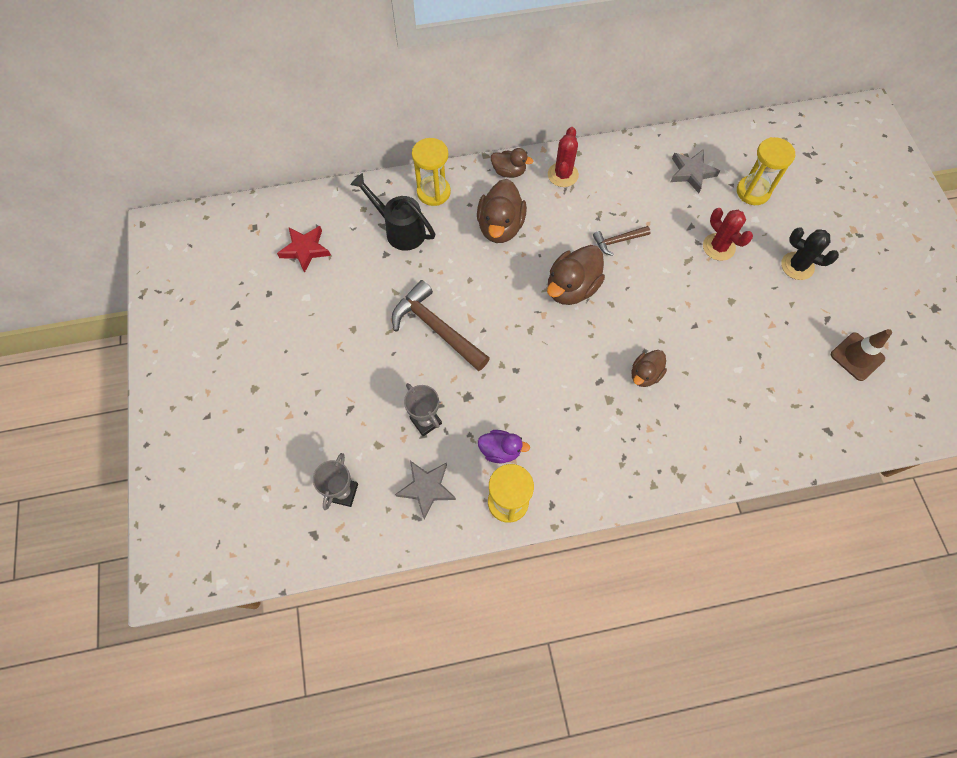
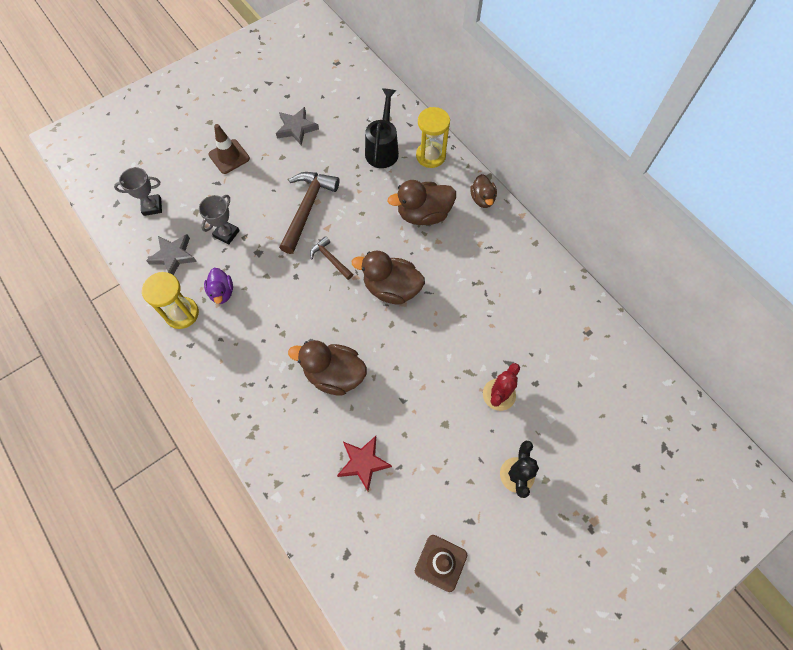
camera: 65 degrees right, 0 degrees up
(305, 249) = (334, 100): red star -> red star (363, 463)
(319, 383) = (229, 156): none -> brown traffic cone
(563, 175) = (503, 239): red cactus -> none
(618, 241) = (458, 307): brown hammer -> brown hammer (330, 259)
(645, 374) = (334, 374): brown duck -> brown duck, size x1.69
(691, 173) = (571, 344): grey star -> grey star (296, 128)
(753, 192) = (582, 406): yellow hourglass -> none

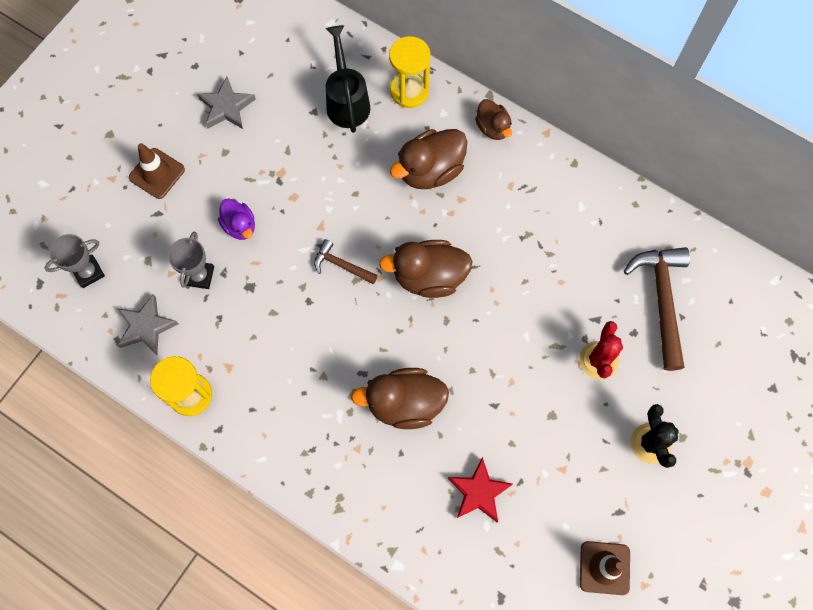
camera: 20 degrees left, 5 degrees up
(222, 292) = (228, 352): purple duck -> purple duck (240, 226)
(307, 209) = (286, 210): brown hammer -> brown hammer (662, 301)

